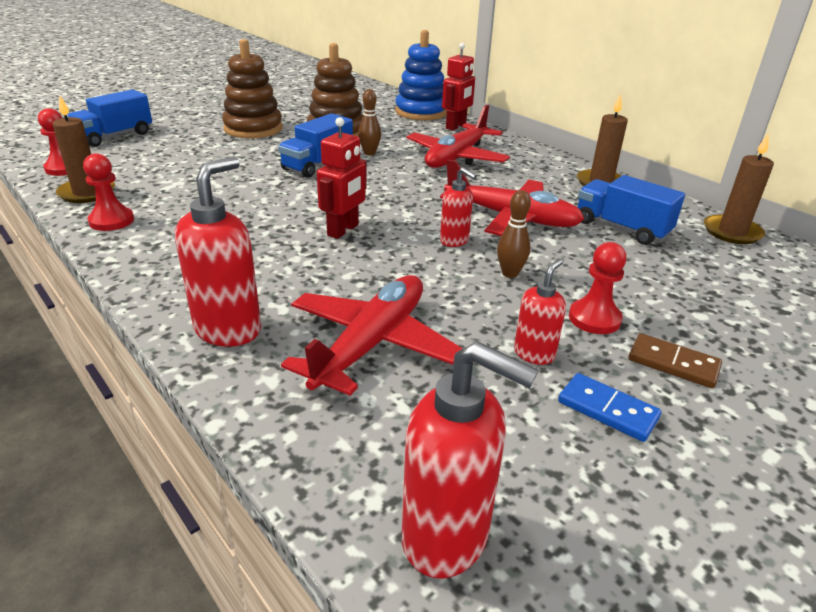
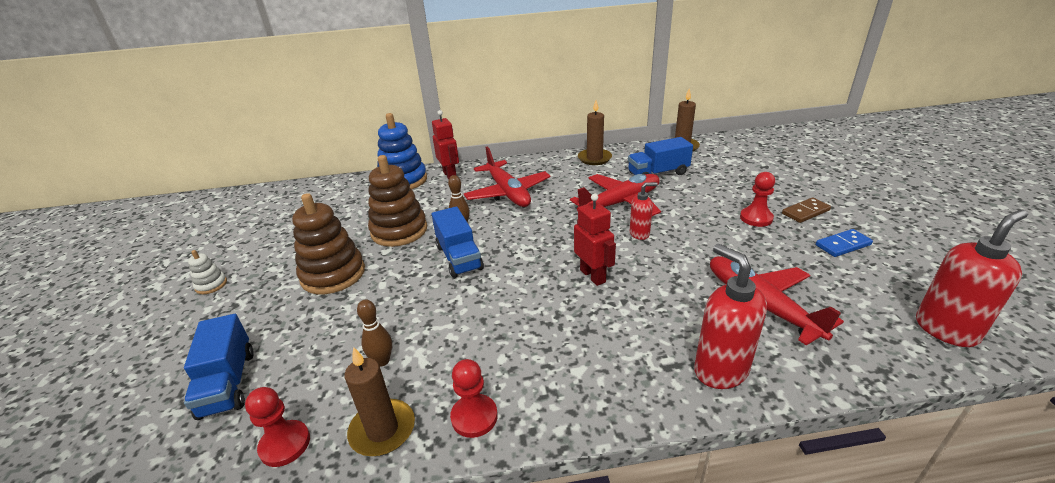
camera: 55 degrees left, 0 degrees up
(212, 100) = (211, 285): none -> white stacking toy
(510, 273) = (693, 227): brown bowling pin -> brown bowling pin (382, 361)
(534, 354) = (786, 249): red soap dispenser -> none

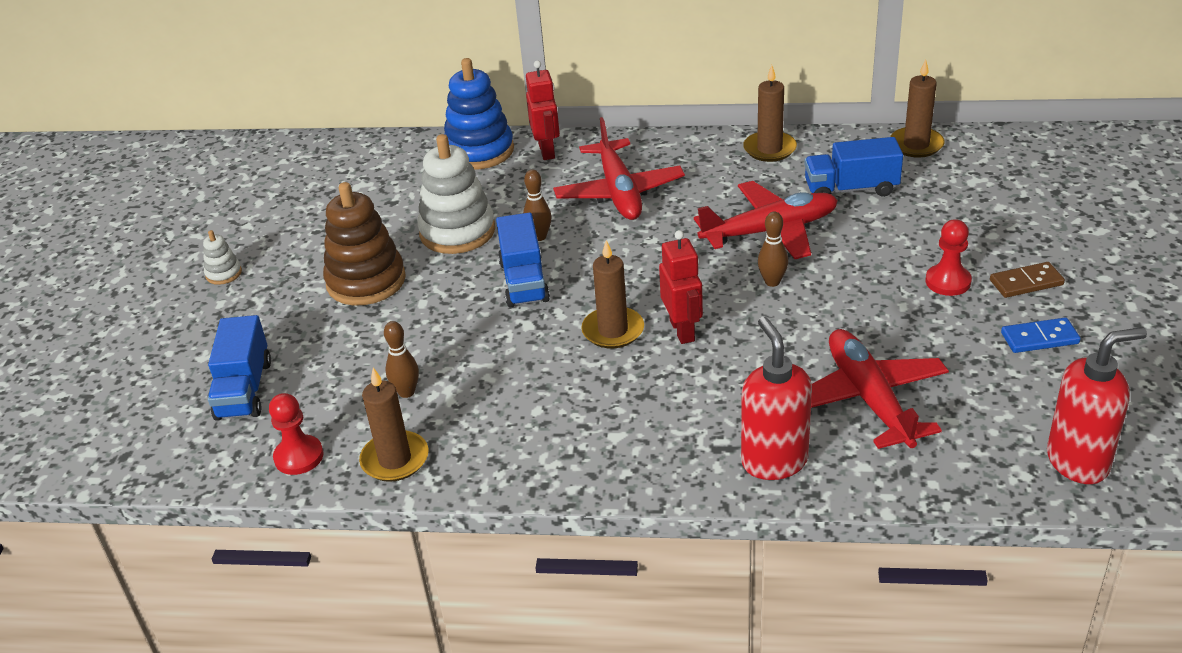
camera: 15 degrees right, 5 degrees up
(399, 231) = (457, 232): brown stacking toy -> white stacking toy
(474, 417) = (489, 463): red pawn -> none
(540, 283) = (613, 330): none -> brown candle
(639, 234) = (772, 282): red soap dispenser -> brown bowling pin

